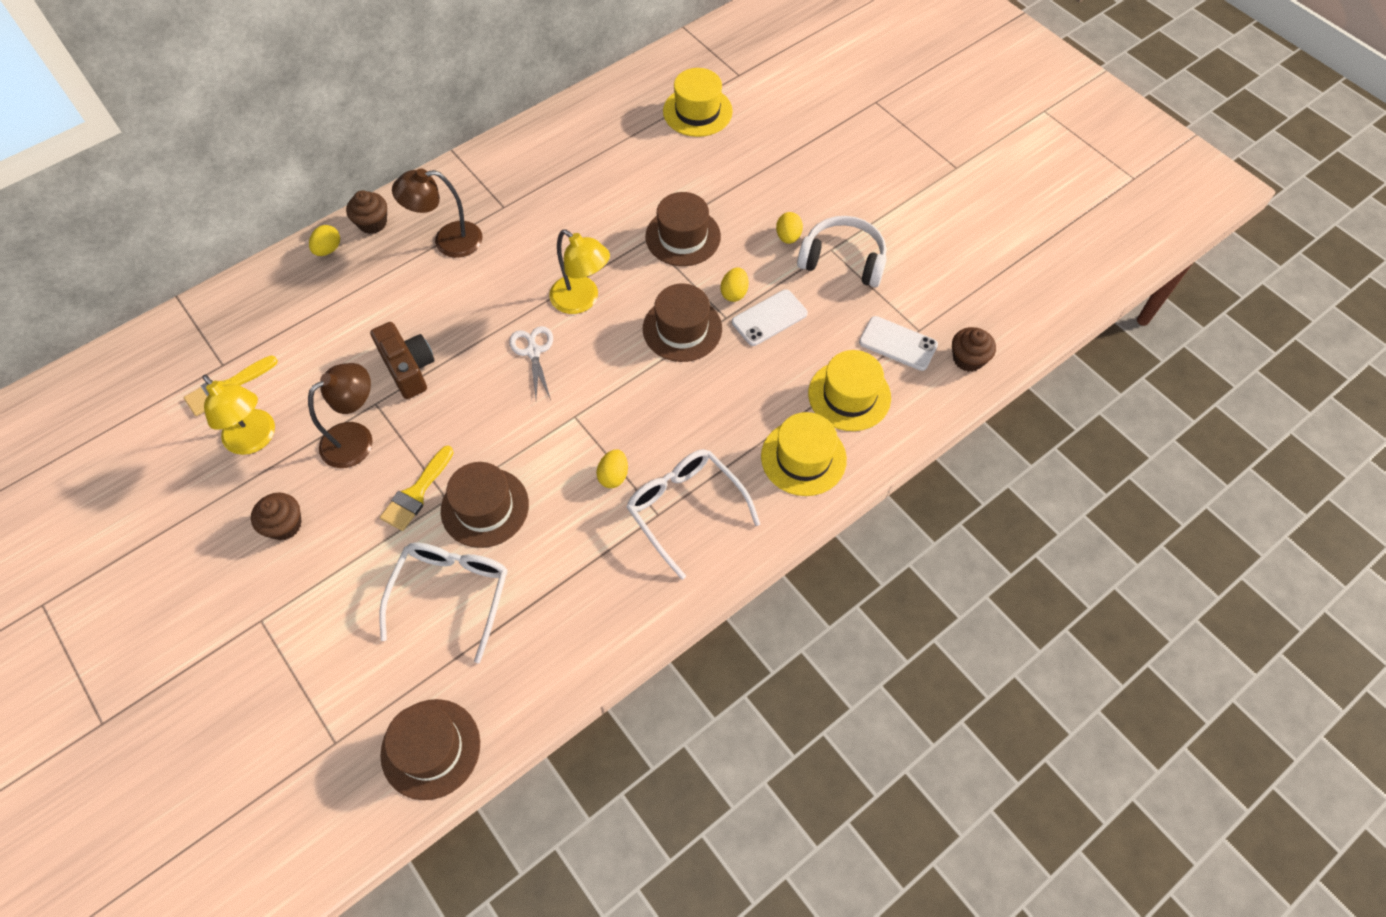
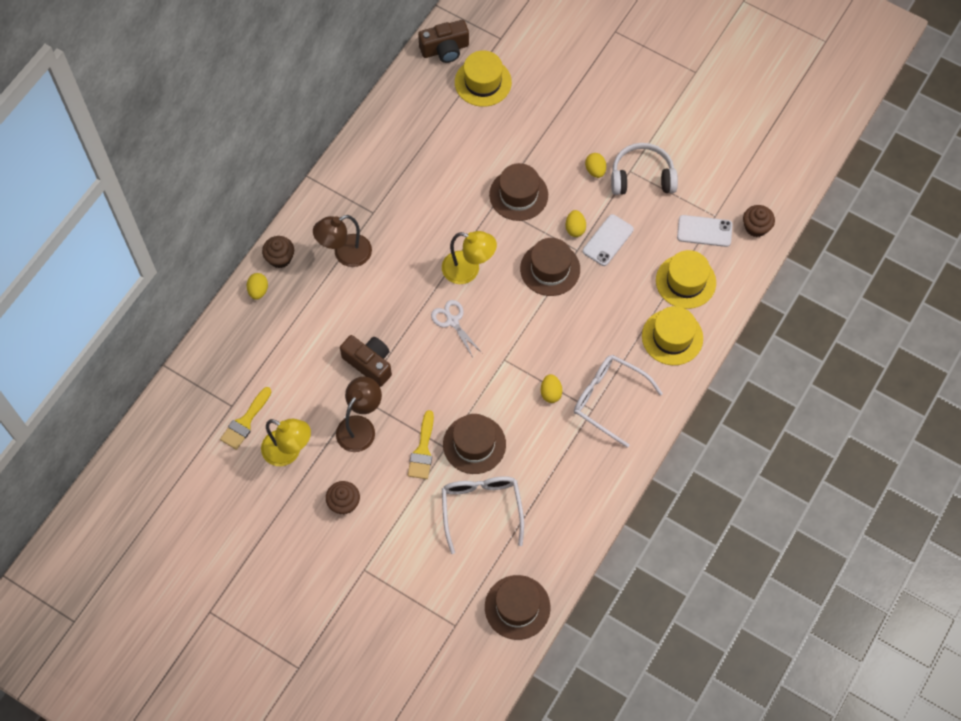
camera: 20 degrees left, 5 degrees up
(670, 69) = (445, 49): none -> brown camera

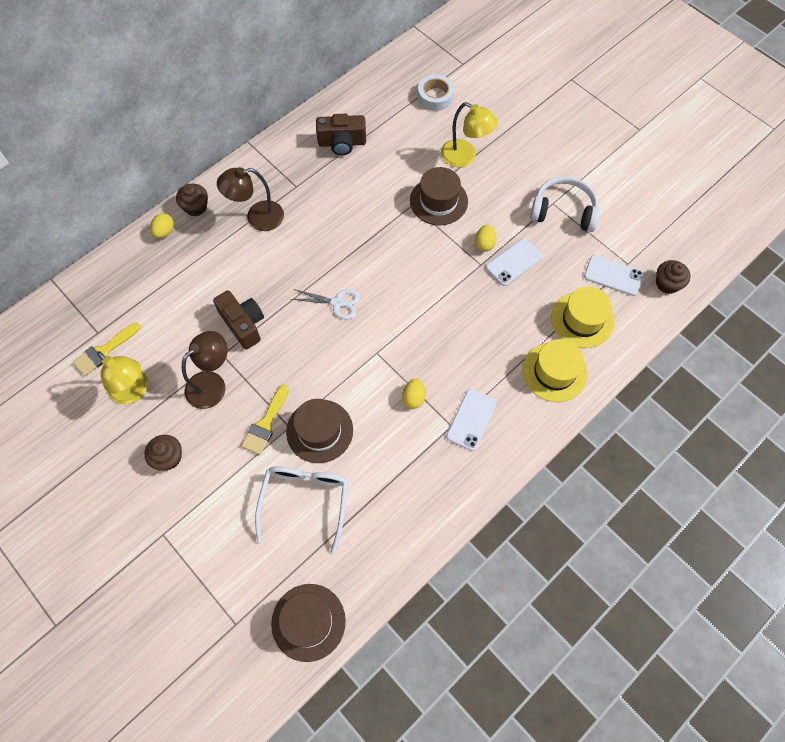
camera: 15 degrees right, 0 degrees up
(445, 49) = (409, 62): brown camera -> brown camera (342, 143)
(452, 321) = (337, 303): white scissors -> white scissors turned 120 degrees clockwise
(468, 270) = (368, 259): yellow lamp -> yellow lamp (465, 157)
(483, 82) = (435, 96): yellow hat -> white tape
(550, 269) = (449, 276): brown hat -> none
(595, 170) = (519, 195): yellow egg -> none
(608, 399) = (471, 419): white glasses -> white phone

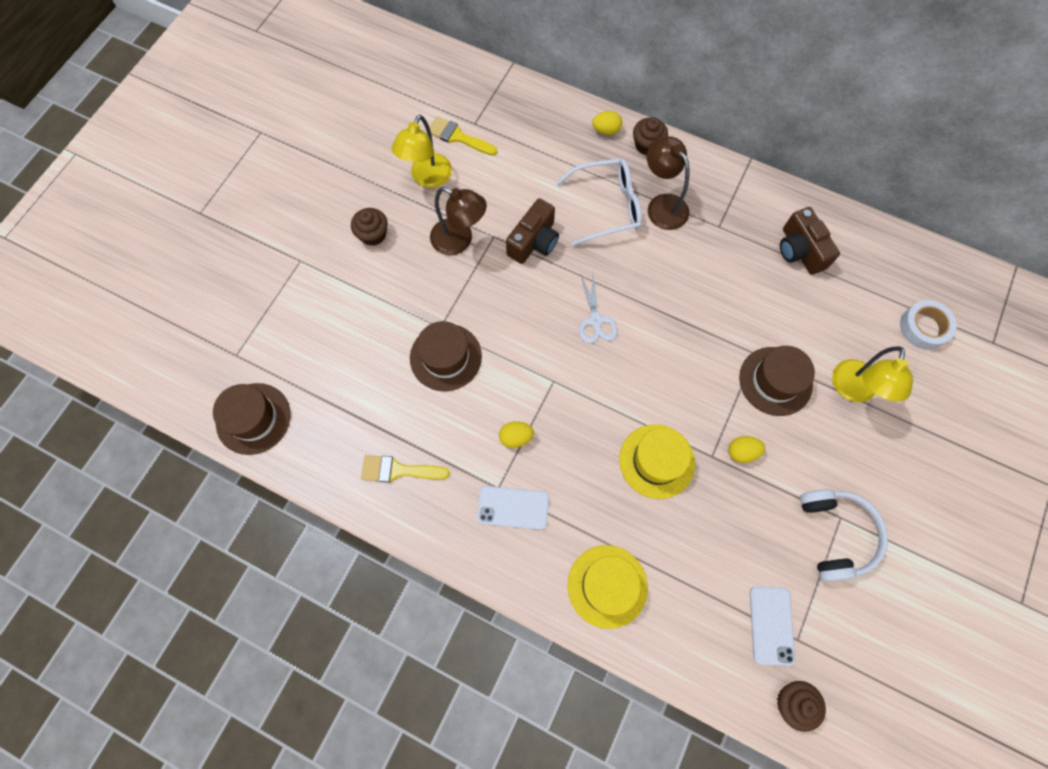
camera: 70 degrees right, 5 degrees up
(265, 424) = (435, 304): yellow brush -> yellow brush (398, 470)
(305, 501) = (369, 371): white glasses -> white glasses (607, 206)
(513, 262) = (733, 494): white phone -> none
(582, 320) = (691, 601): yellow hat -> yellow hat (657, 461)

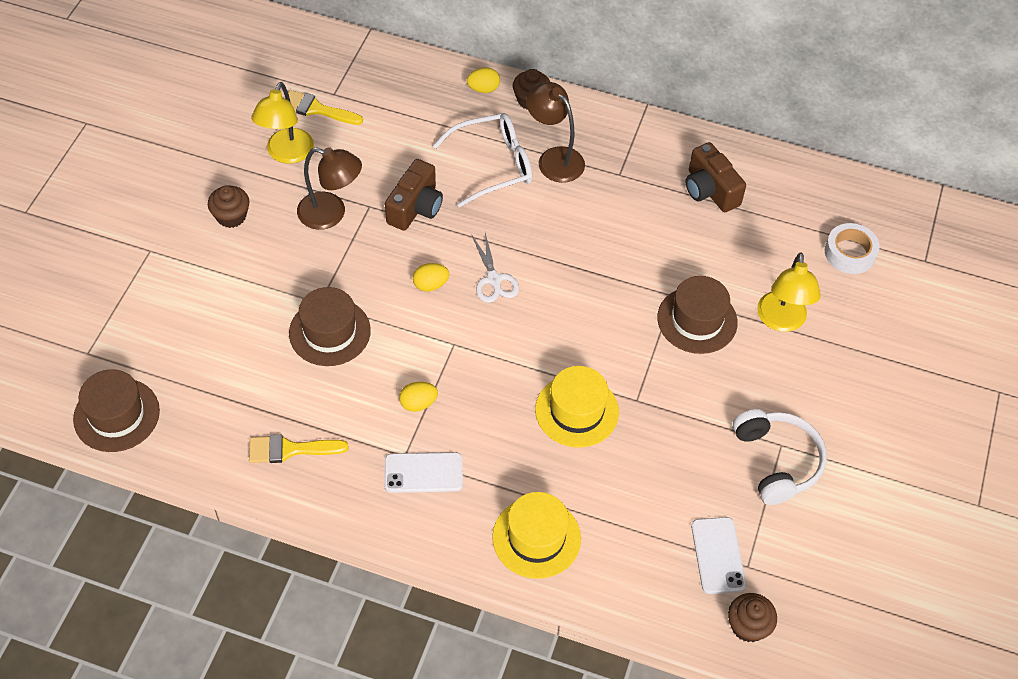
camera: 10 degrees left, 15 degrees down
(742, 452) = (668, 392): yellow egg -> yellow egg (430, 285)

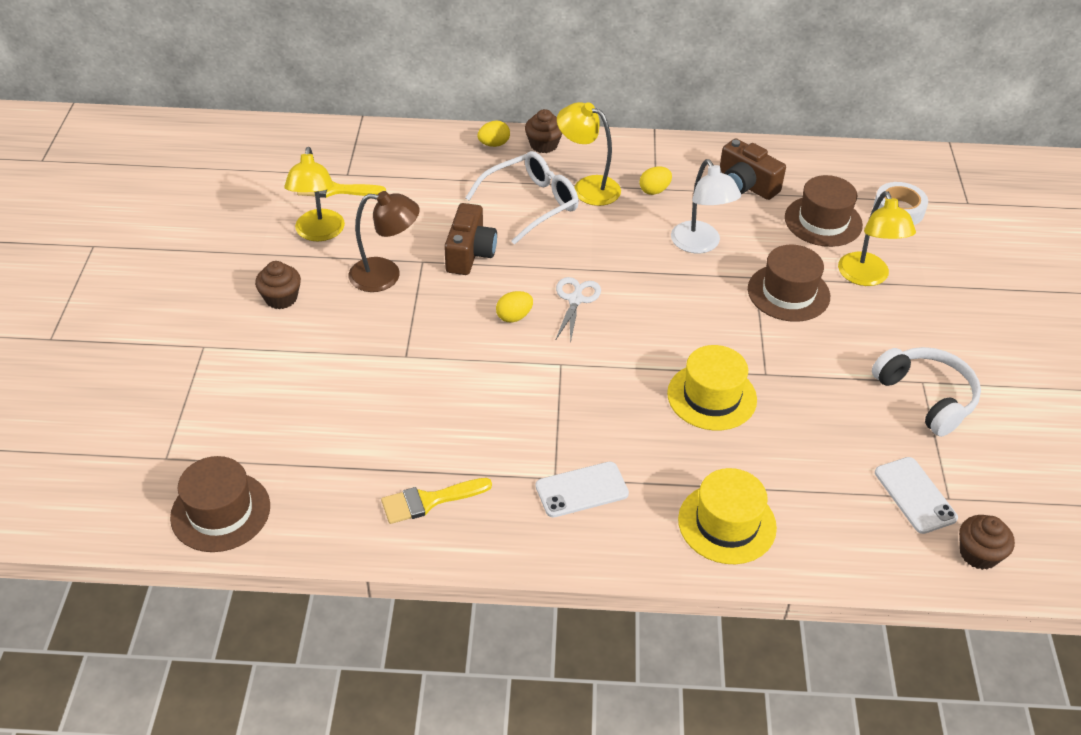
camera: 15 degrees left, 10 degrees down
(329, 332) = (427, 380): brown hat -> brown hat (823, 221)
(418, 403) = (548, 426): yellow egg -> yellow egg (654, 190)
(494, 280) = (575, 299): white scissors -> white scissors turned 135 degrees counterclockwise
(554, 158) = (588, 187): brown lamp -> yellow lamp
(635, 247) = (700, 244): none -> white lamp

